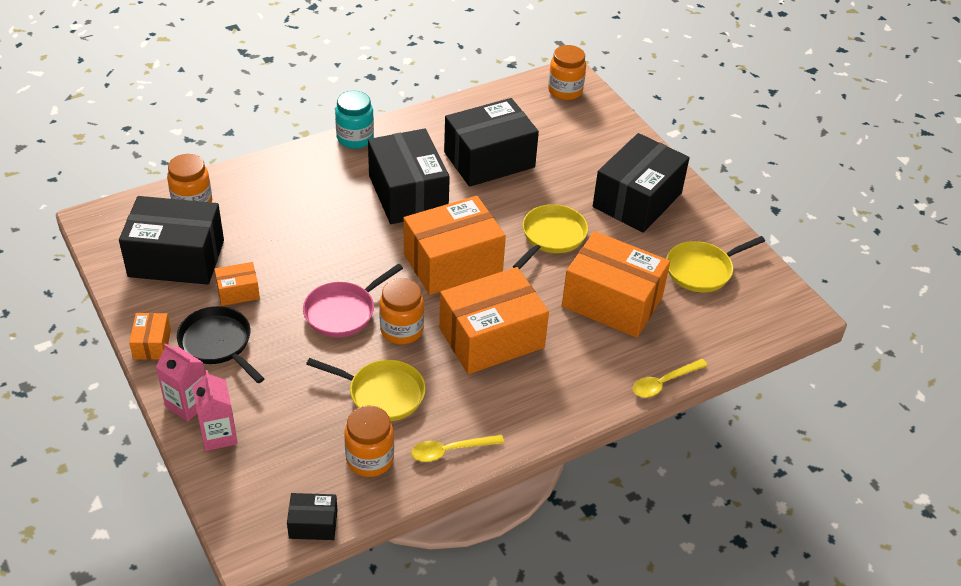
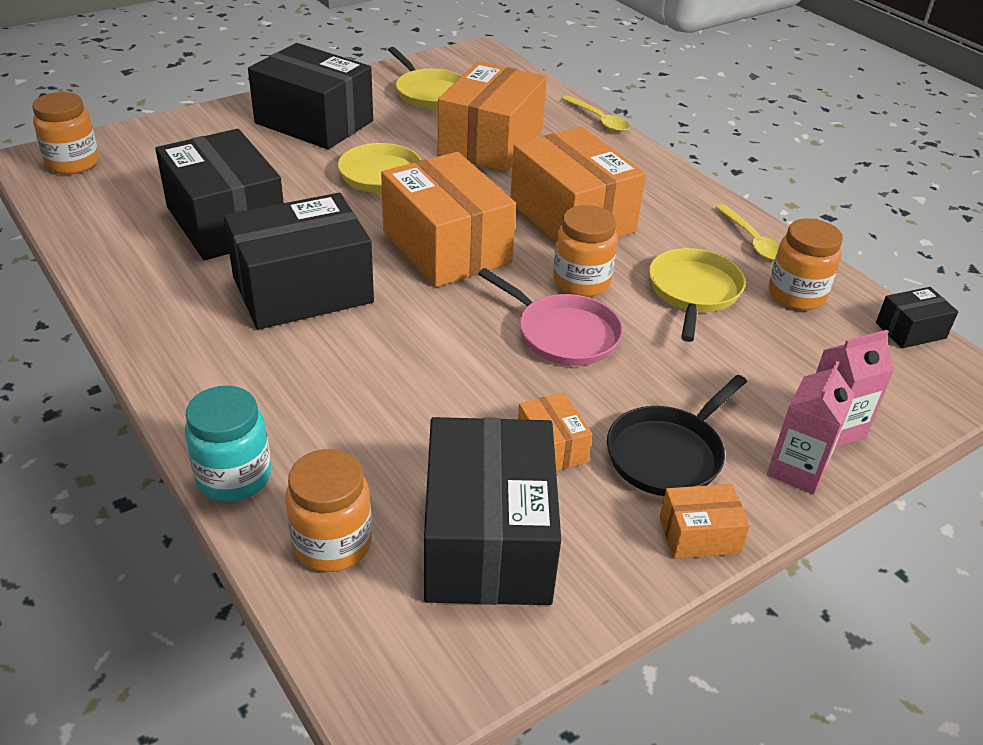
camera: 95 degrees left, 5 degrees down
(313, 524) = (910, 330): black box -> black box turned 75 degrees clockwise
(355, 138) = (154, 352): turquoise jar -> turquoise jar (234, 477)

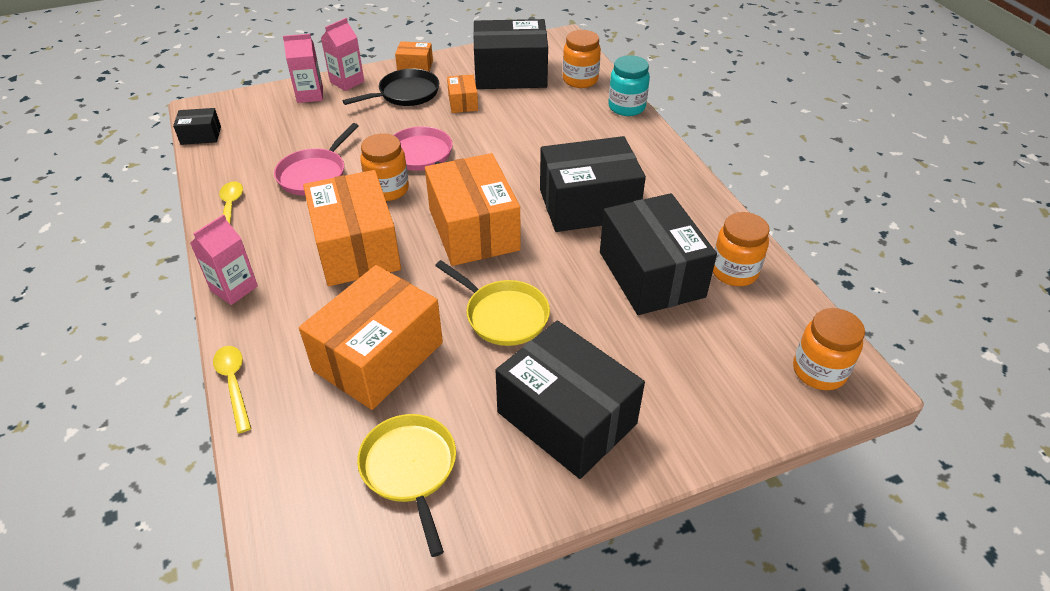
camera: 165 degrees left, 5 degrees up
(487, 540) = (510, 74): black box -> black box turned 75 degrees clockwise
(666, 174) = (234, 288): none -> pink carton
(693, 292) = (314, 174): yellow pan -> pink pan
(796, 295) = (246, 164): orange jar -> orange jar (734, 272)

